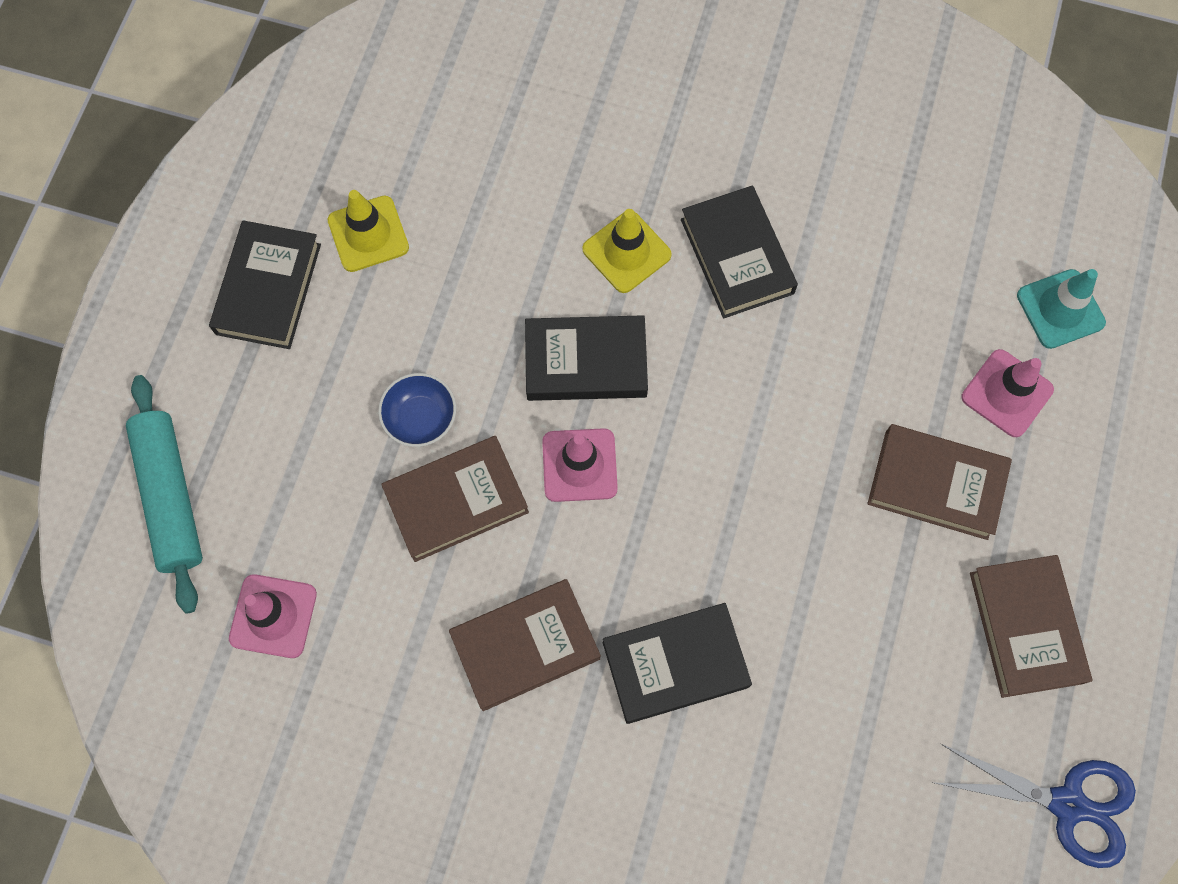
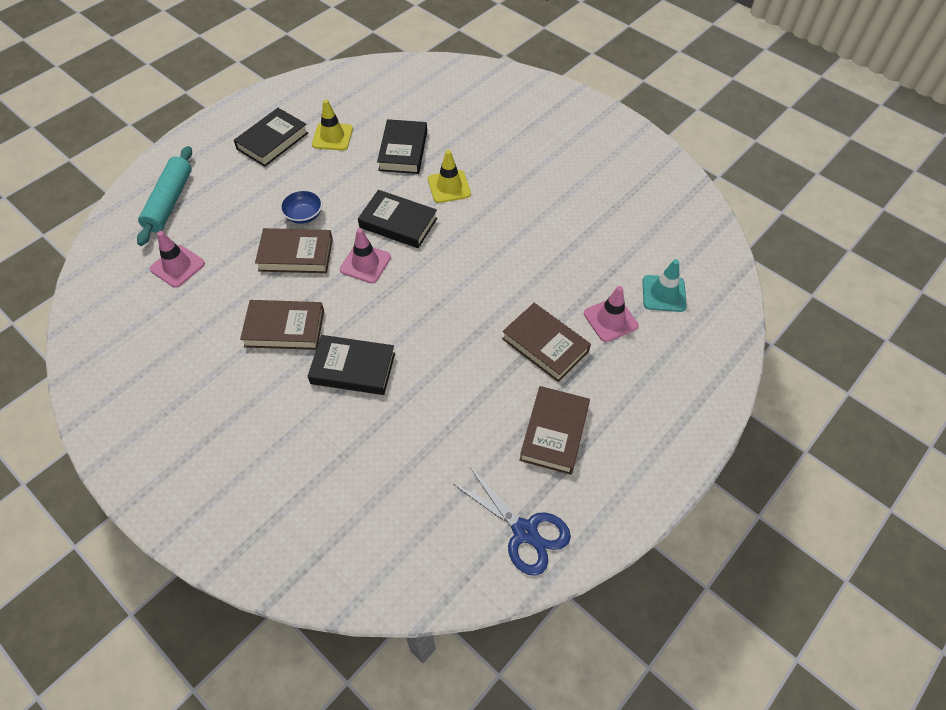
camera: 25 degrees right, 15 degrees down
(737, 256) = (503, 208): black book -> black book (403, 151)

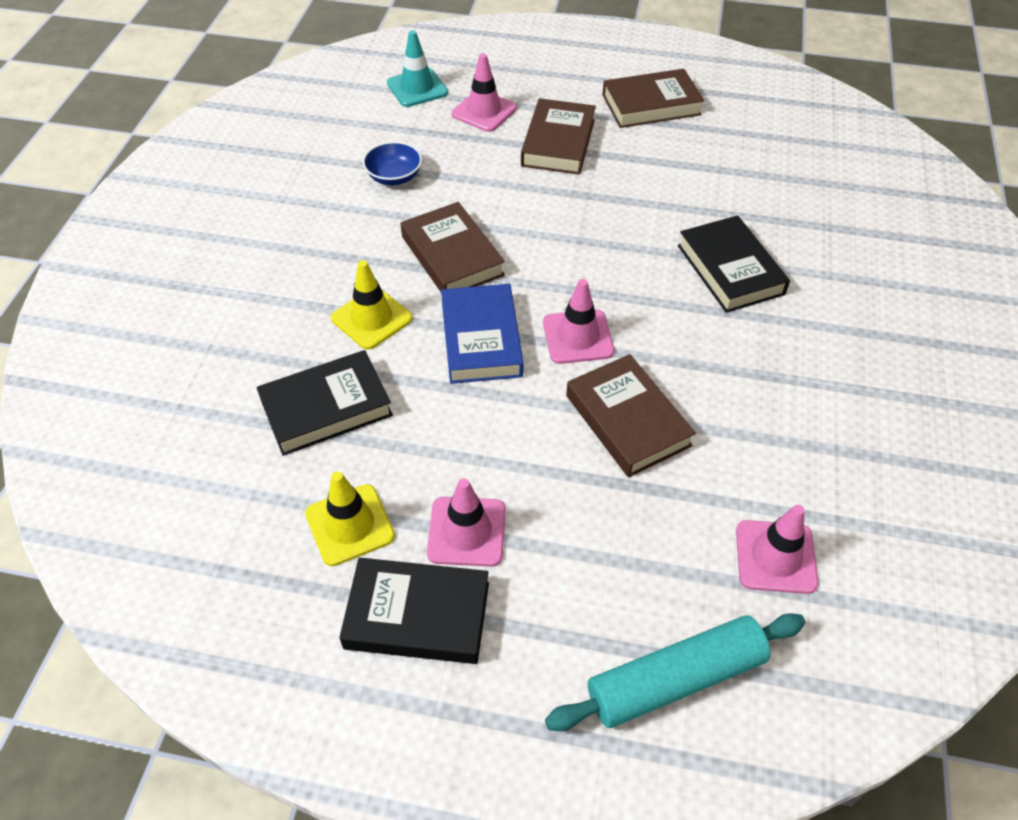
camera: 120 degrees left, 5 degrees down
(284, 328) = (744, 361): brown book -> brown book (452, 256)
(294, 170) = (467, 531): none -> pink traffic cone
(304, 215) = (550, 456): blue bowl -> blue bowl (394, 177)
(398, 223) = (481, 339): black book -> blue book
(525, 532) = (760, 90): blue scissors -> none

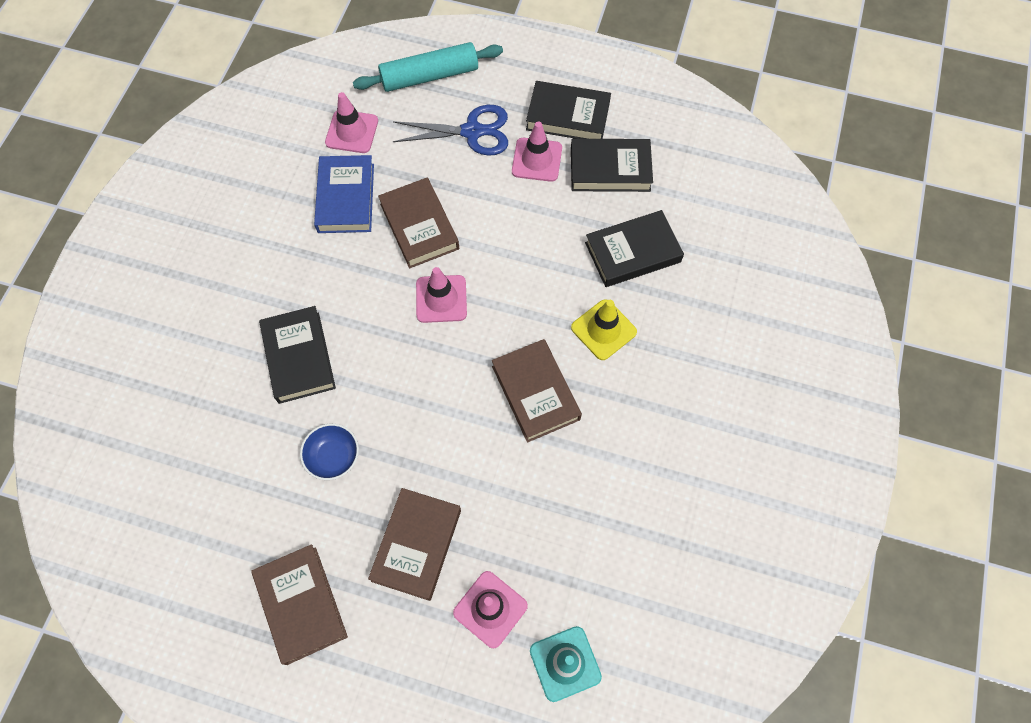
camera: 175 degrees left, 15 degrees up
(350, 525) = (610, 169): yellow traffic cone -> black book
(394, 177) = (589, 504): blue bowl -> blue bowl (333, 457)
(481, 339) = (517, 303): blue book -> blue book (346, 198)
(577, 572) = (472, 132): none -> blue scissors
(651, 105) = (301, 605): brown book -> brown book turned 75 degrees clockwise

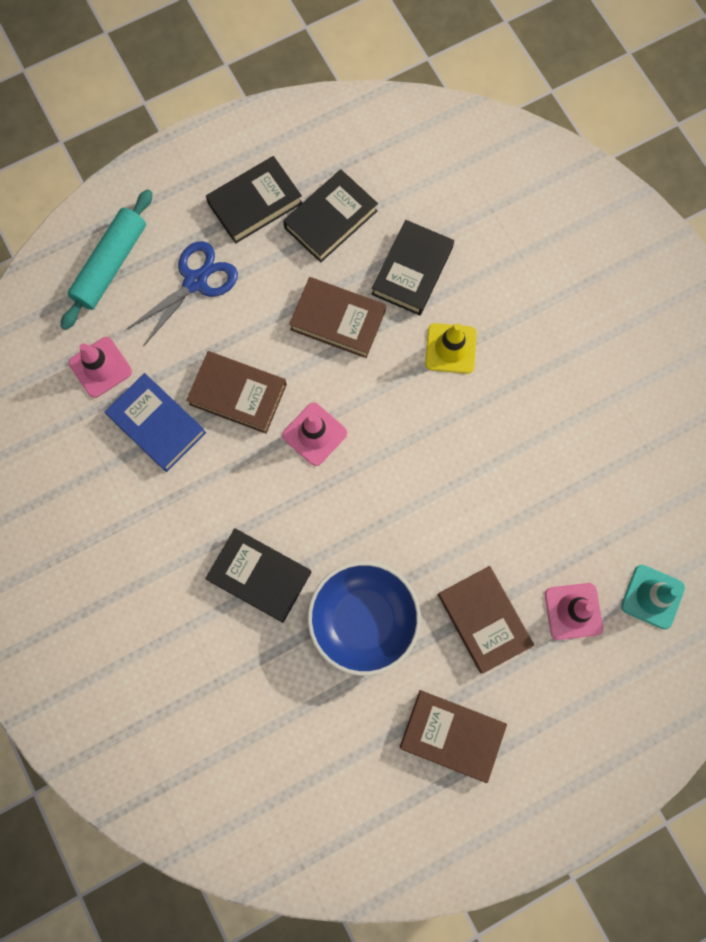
camera: 45 degrees left, 10 degrees up
(333, 457) = (363, 619): blue bowl -> blue bowl, size x1.95
(535, 393) = (452, 438): brown book -> brown book (338, 320)
(537, 160) = (269, 260): pink traffic cone -> none

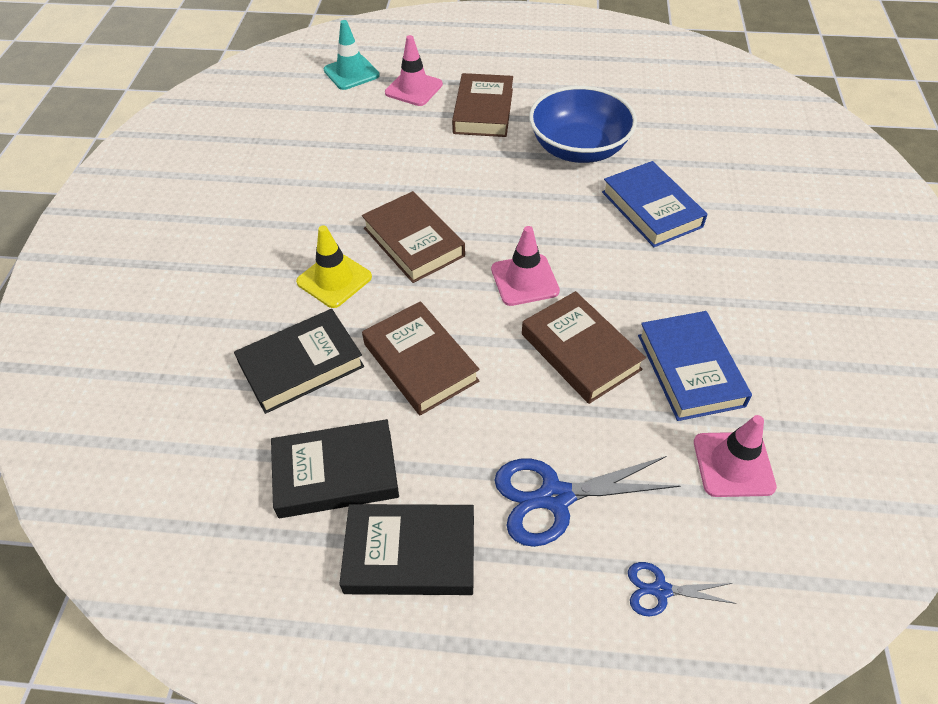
camera: 145 degrees left, 25 degrees down
(111, 265) = (660, 590): turquoise rolling pin -> blue scissors
(259, 576) = (651, 209): black book -> blue book
(452, 735) = (560, 72): brown book -> brown book (413, 242)

